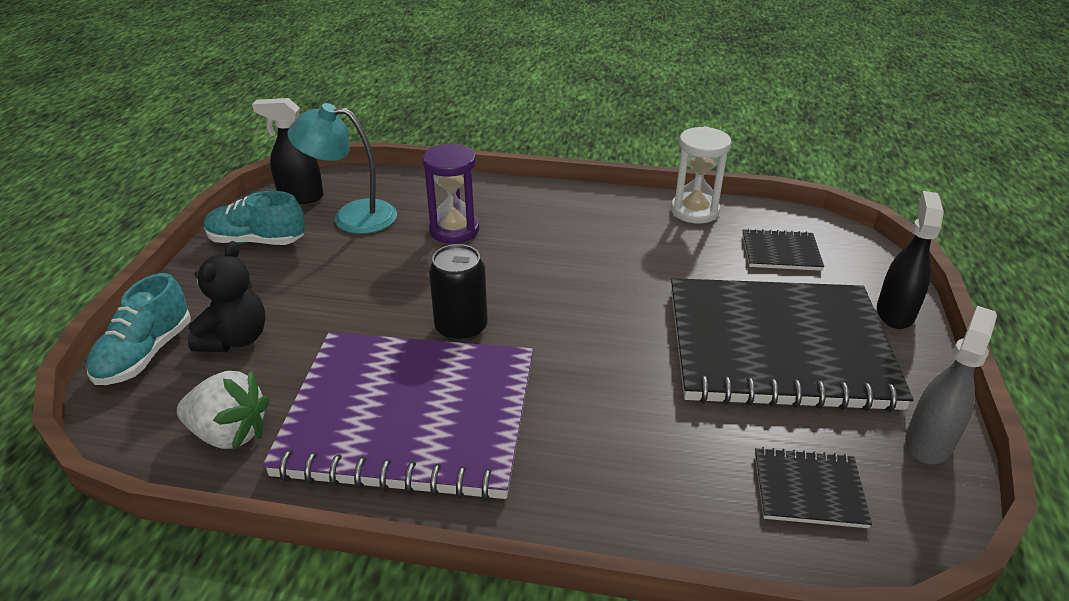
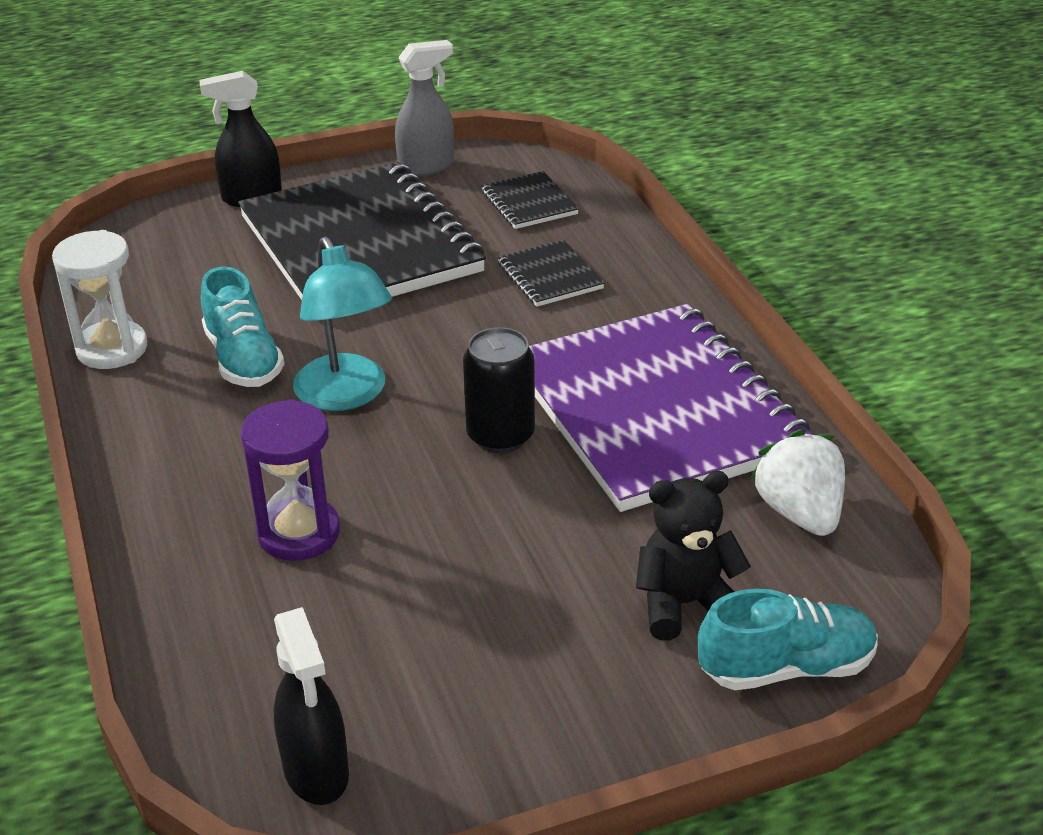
camera: 120 degrees left, 0 degrees up
(257, 241) = (482, 734): turquoise shoe -> turquoise shoe (243, 359)
(352, 216) = (335, 663): turquoise lamp -> turquoise lamp (346, 395)
(780, 252) = (177, 273): black notebook -> black notebook (550, 276)
(928, 442) = (427, 166): grey spray bottle -> grey spray bottle turned 150 degrees clockwise

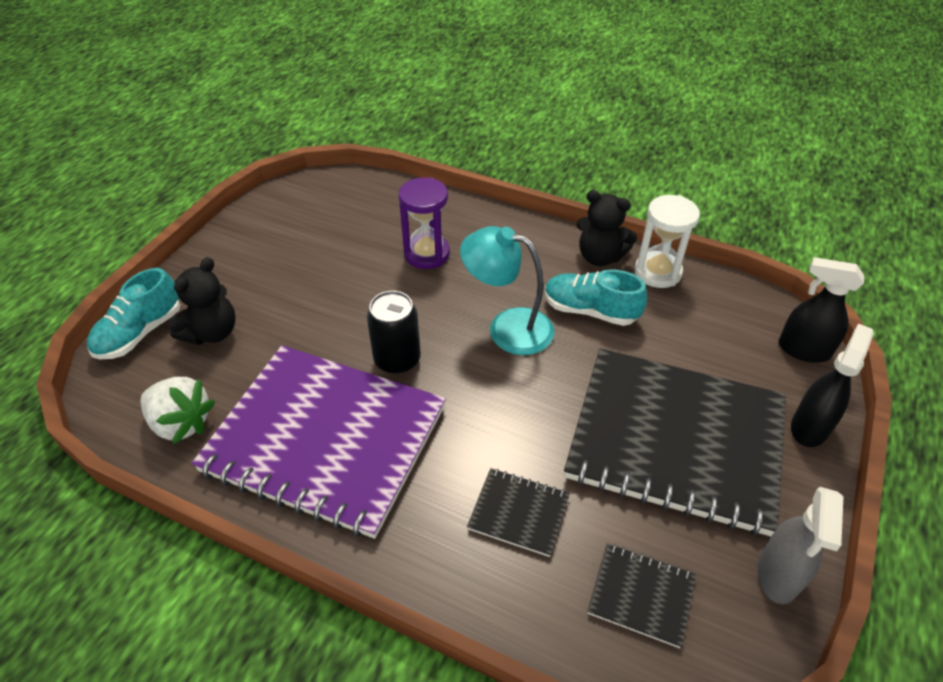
camera: 135 degrees right, 10 degrees up
(129, 399) = (600, 257): none -> black teddy bear
(316, 771) = (307, 194): black spray bottle -> black spray bottle (803, 350)

